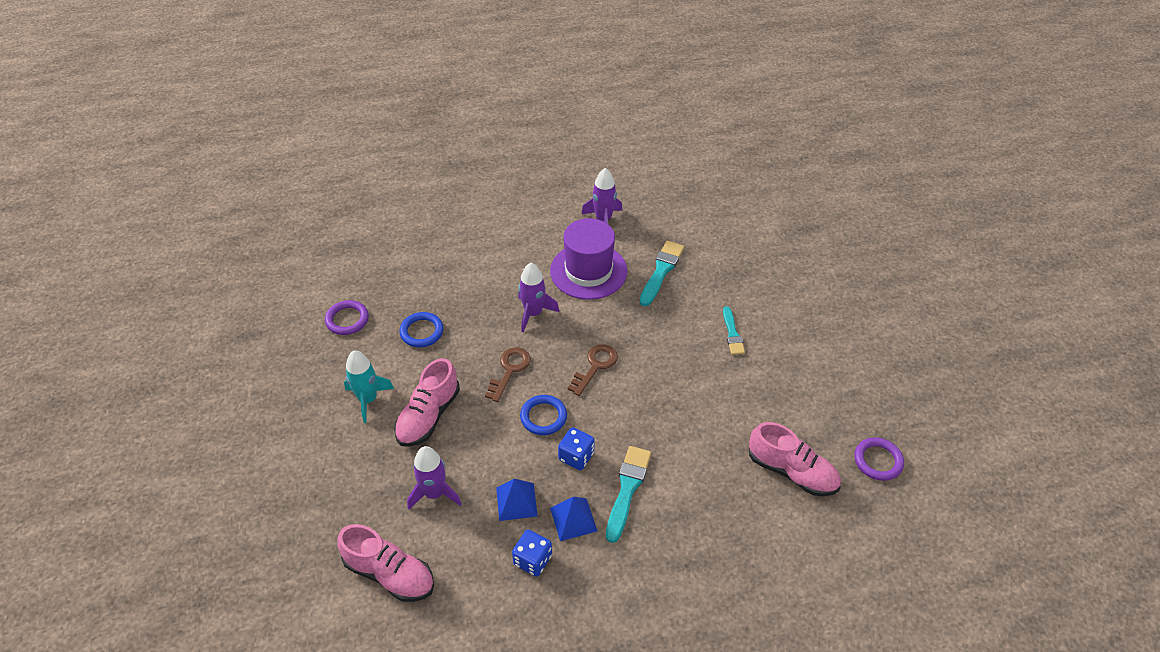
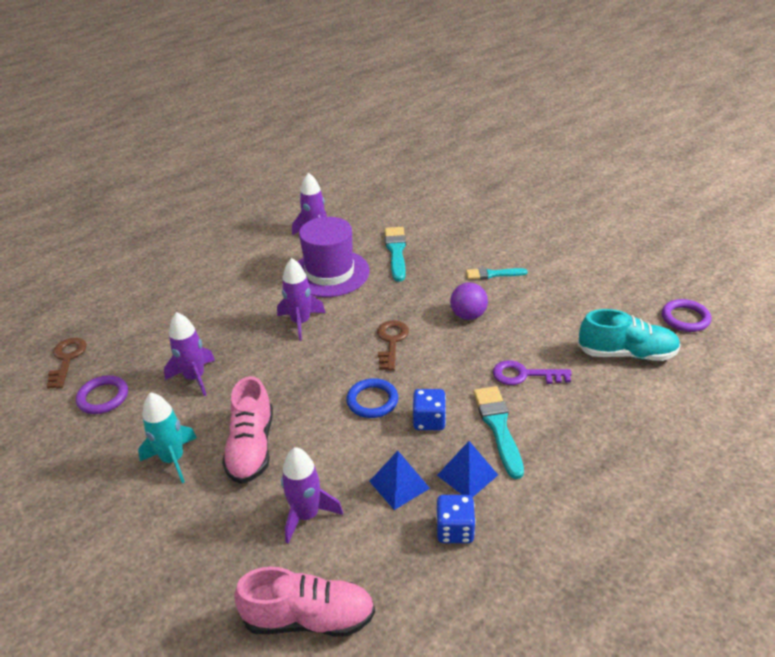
camera: 25 degrees left, 10 degrees down
(421, 332) = (195, 378): blue ring -> purple rocket
(509, 370) = (310, 375): brown key -> brown key (67, 359)
(678, 368) = (468, 315): none -> purple ball
(684, 451) = (524, 375): none -> purple key
(732, 334) = (493, 274): turquoise brush -> turquoise brush turned 120 degrees clockwise
(792, 472) = (627, 353): pink shoe -> turquoise shoe

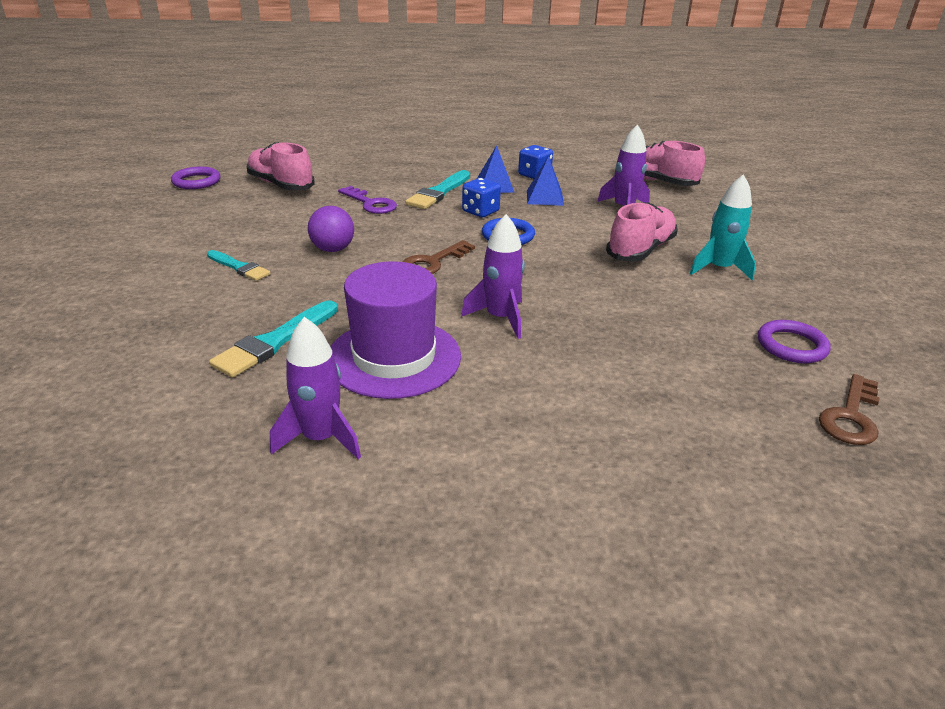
camera: 145 degrees left, 5 degrees down
(195, 378) = (668, 319): purple rocket -> none
(627, 353) = (281, 185): turquoise shoe -> pink shoe

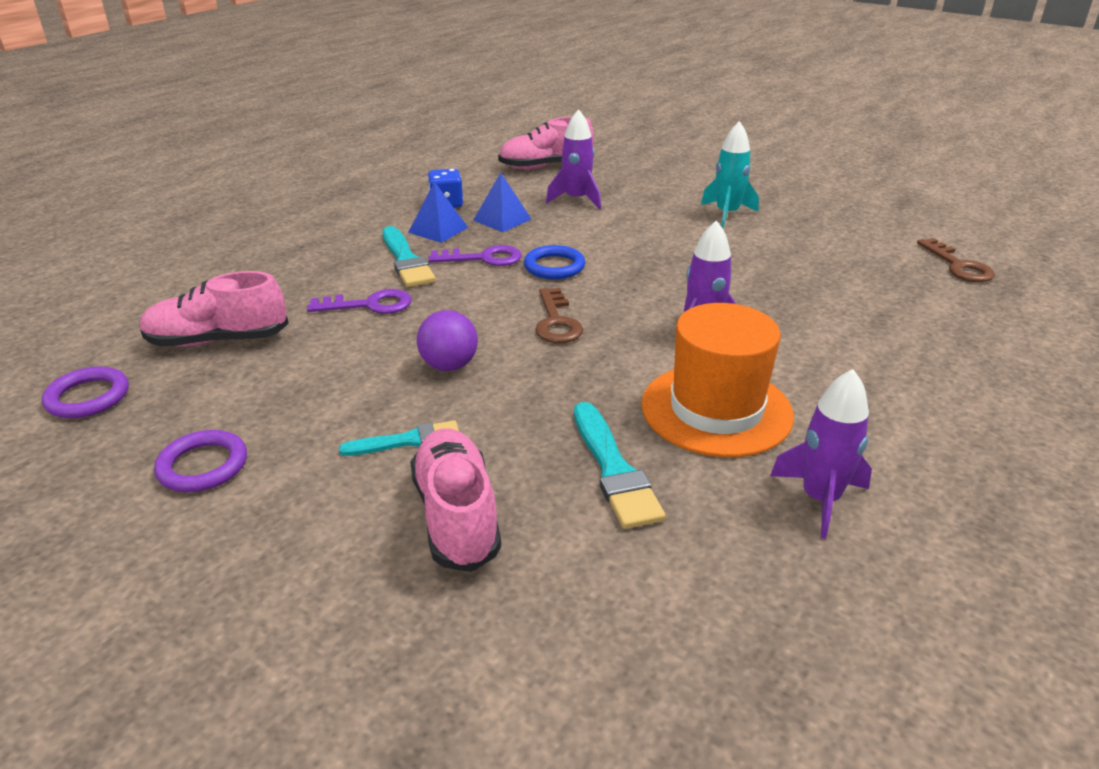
camera: 50 degrees left, 0 degrees up
(394, 357) = (716, 409): purple hat -> orange hat
(480, 211) = (484, 258): blue dice -> purple key
(640, 250) = (659, 226): pink shoe -> pink shoe (456, 515)
(791, 346) = (860, 242): purple ring -> purple ring (203, 466)

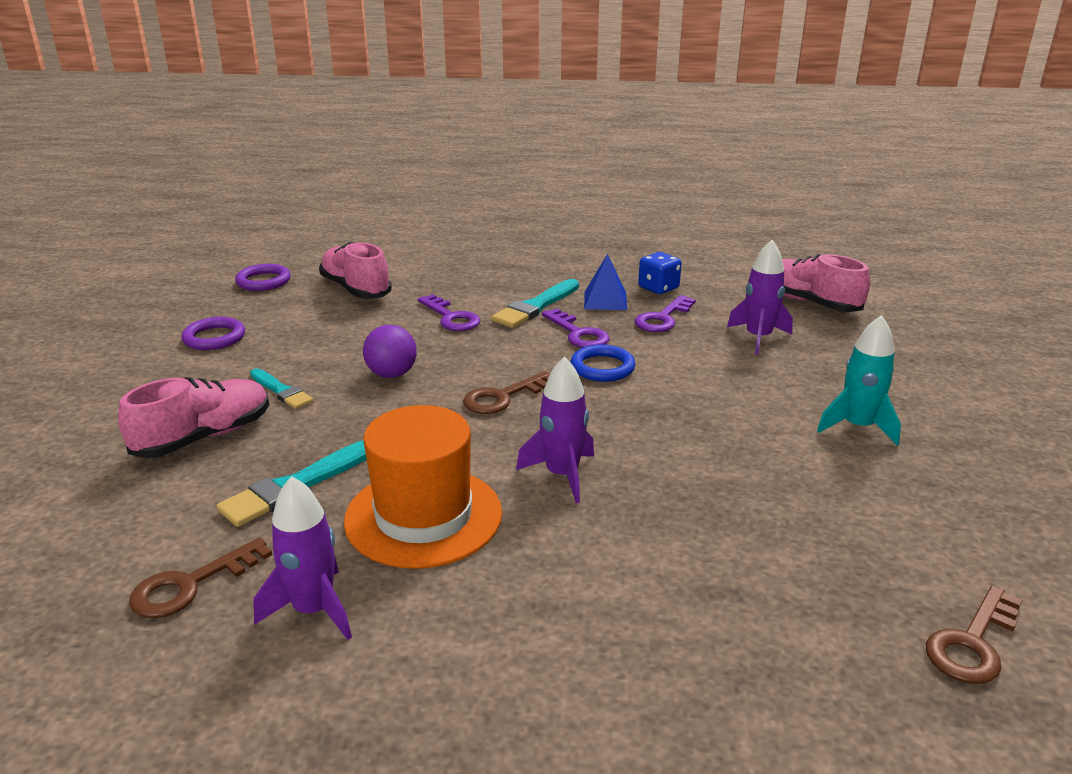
camera: 60 degrees right, 5 degrees down
(502, 219) = (662, 318): blue pyramid -> purple key
(743, 571) = (190, 585): none -> brown key

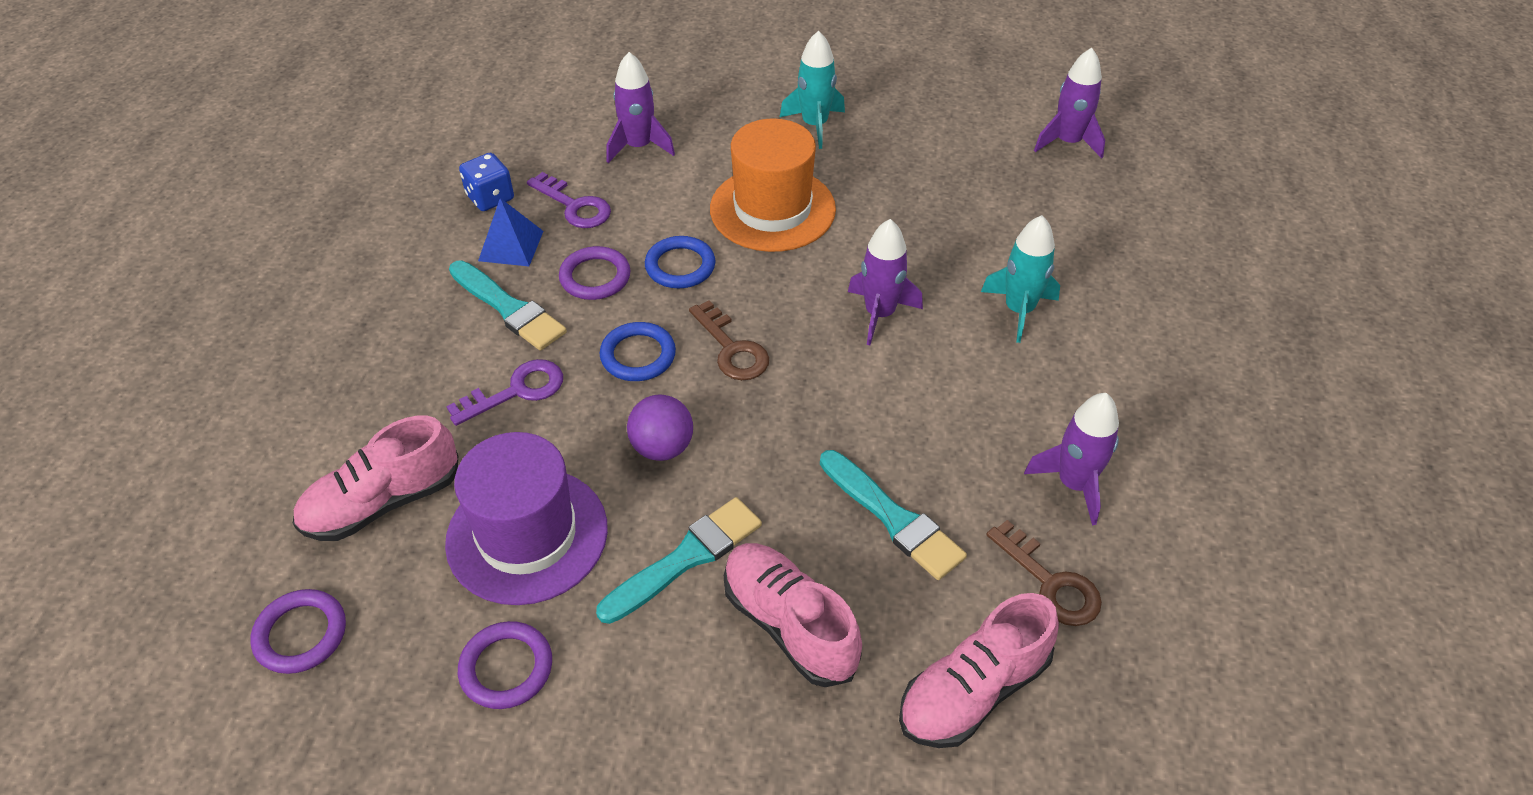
camera: 85 degrees left, 20 degrees up
(281, 391) = (686, 558): turquoise brush -> turquoise brush, size x1.54
(318, 334) = (527, 535): none -> purple hat
(423, 516) = (943, 413): orange hat -> orange hat (772, 209)
(491, 357) = (638, 355): none -> blue ring
(578, 334) = (595, 277): purple key -> purple ring
(588, 577) = (1019, 310): none -> turquoise rocket
(809, 302) = (566, 96): pink shoe -> pink shoe (972, 691)
(972, 643) = (1068, 142): brown key -> purple rocket

